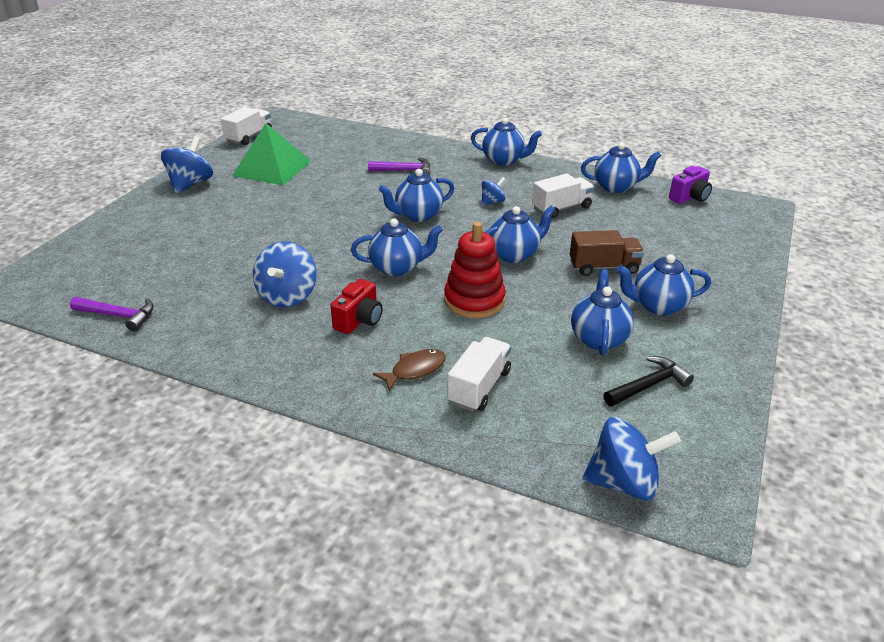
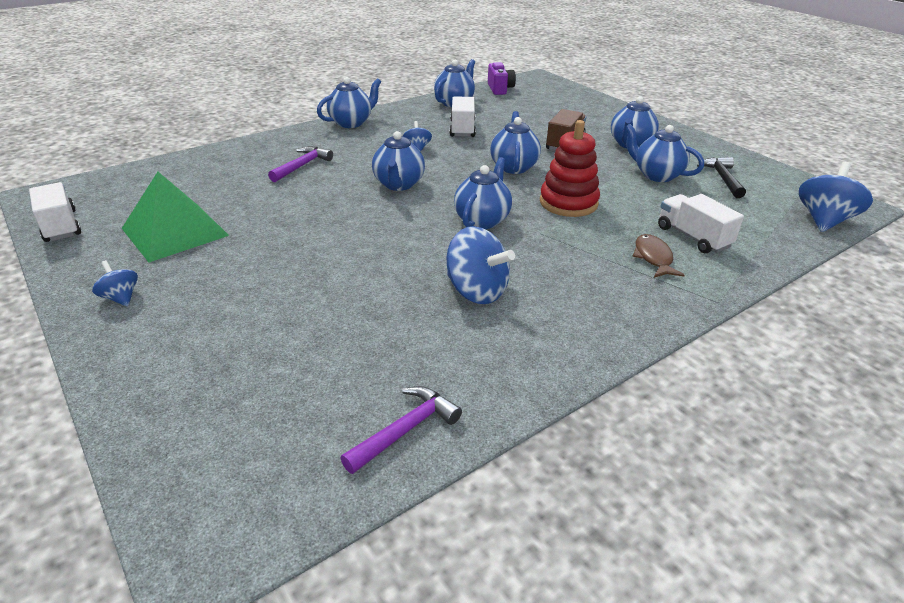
camera: 60 degrees left, 0 degrees up
(190, 184) = (121, 298): blue spinning top -> blue spinning top, size x0.54
(359, 320) = (556, 263): red camera -> none

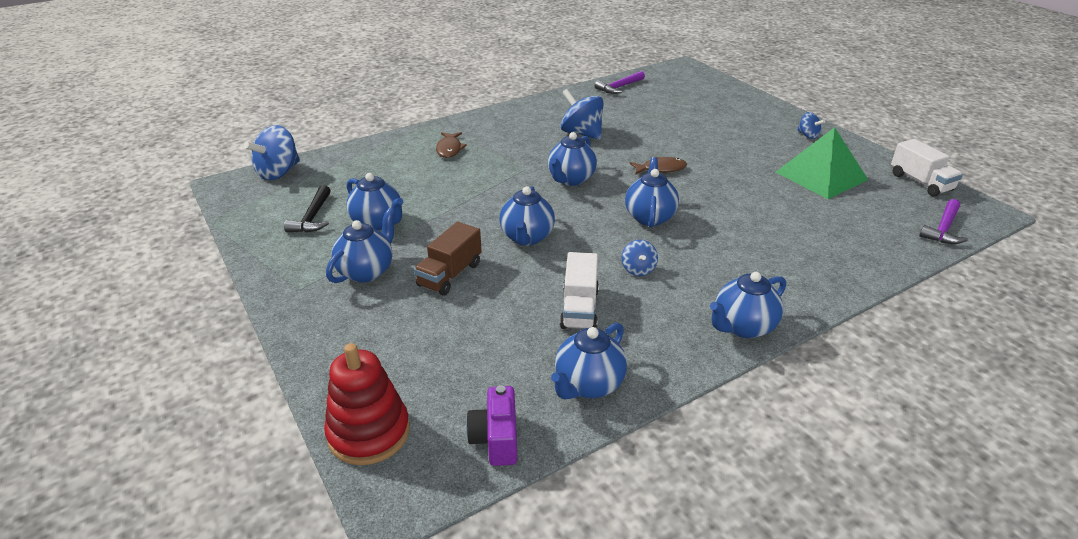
camera: 175 degrees left, 0 degrees up
(302, 166) = (762, 244): purple hammer -> purple hammer (943, 229)
(371, 236) = (661, 169): none -> brown fish
(568, 203) = (489, 193): red stacking toy -> red stacking toy (369, 432)
(693, 237) = (405, 162): white truck -> none

